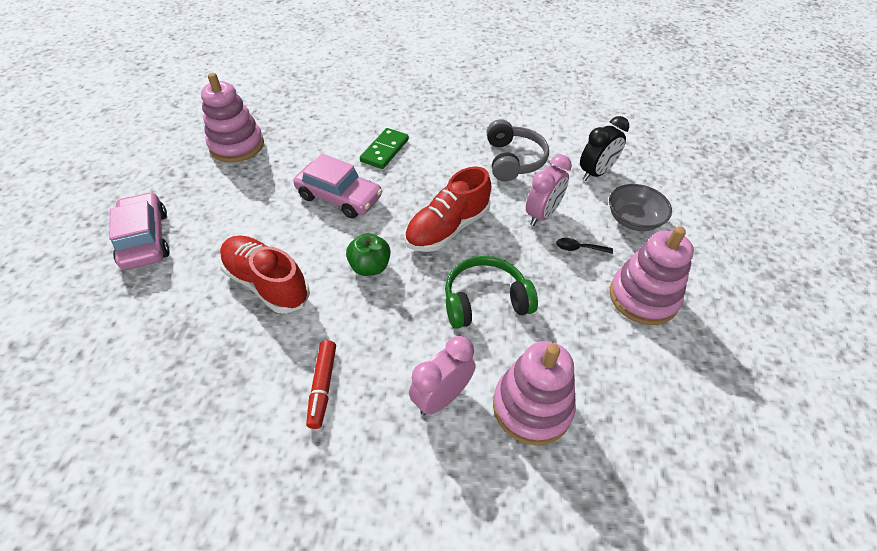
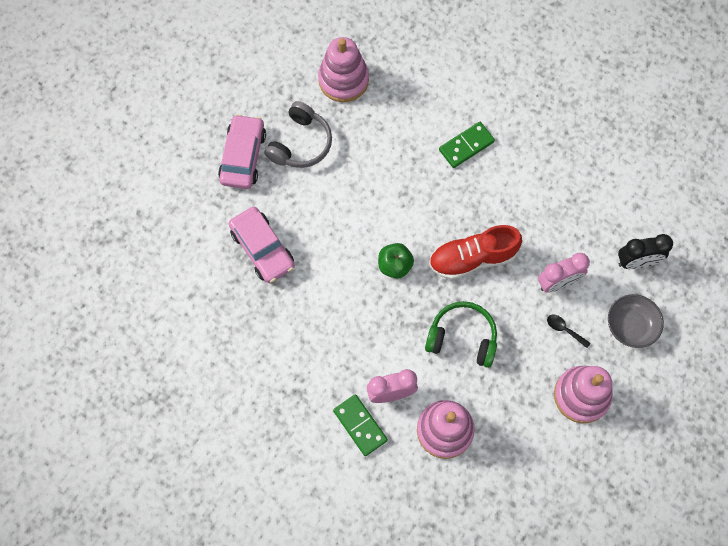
camera: 30 degrees right, 20 degrees up
(267, 283) = (315, 243): red shoe -> none
(323, 386) = (320, 346): red marker -> none
(339, 197) = (403, 183): pink car -> pink car (262, 248)
(424, 458) = (360, 425): none -> green domino
(513, 160) = (573, 212): grey headphones -> grey headphones (300, 143)

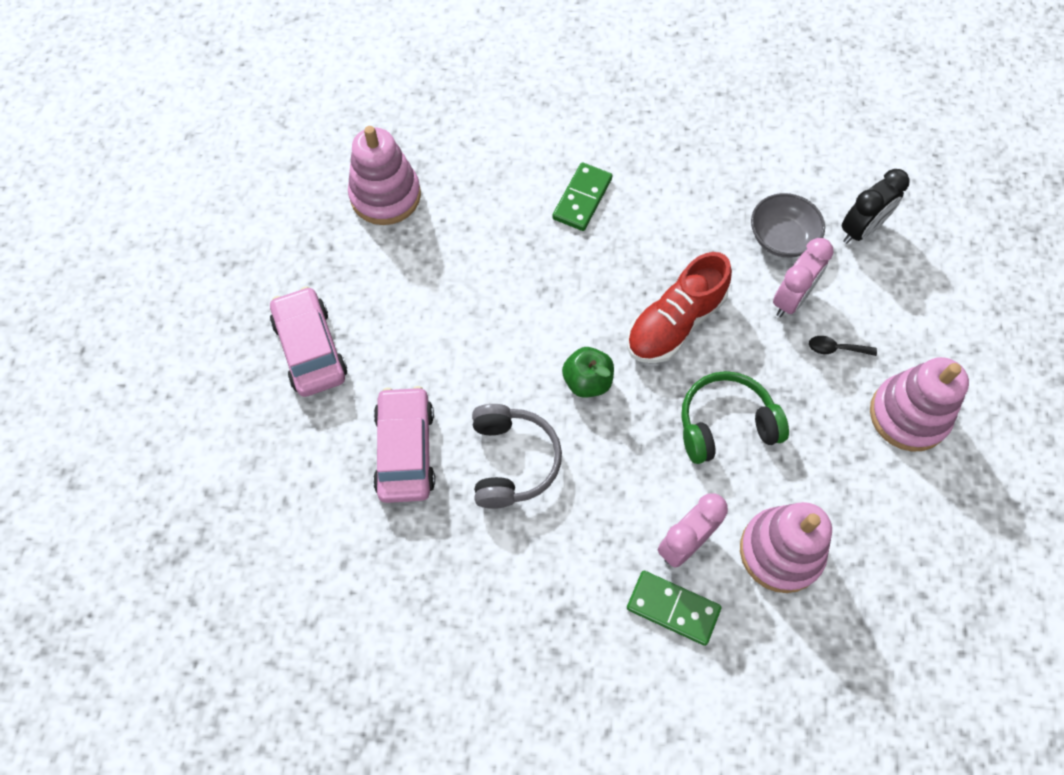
camera: 30 degrees left, 5 degrees down
(262, 248) = (405, 450): pink car -> pink car turned 120 degrees counterclockwise
(300, 143) = (376, 295): grey headphones -> grey headphones (512, 461)
(630, 326) = (905, 304): grey bowl -> grey bowl (781, 238)

